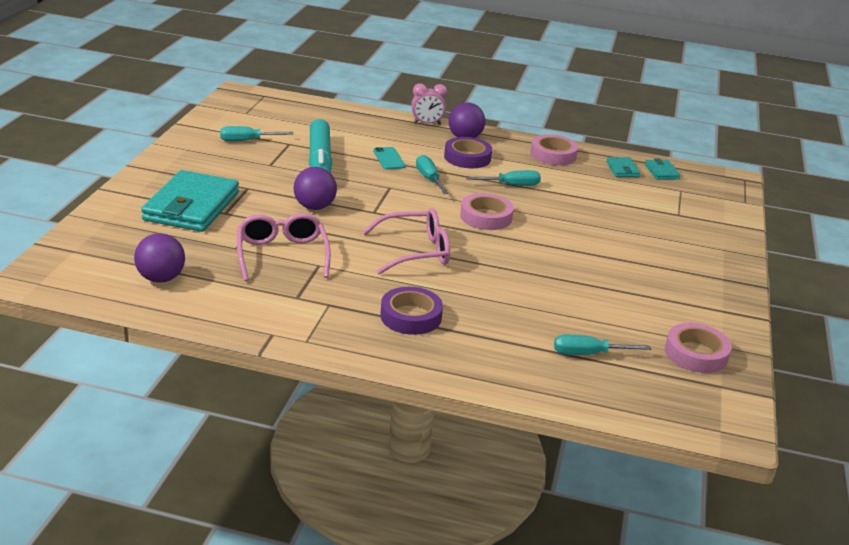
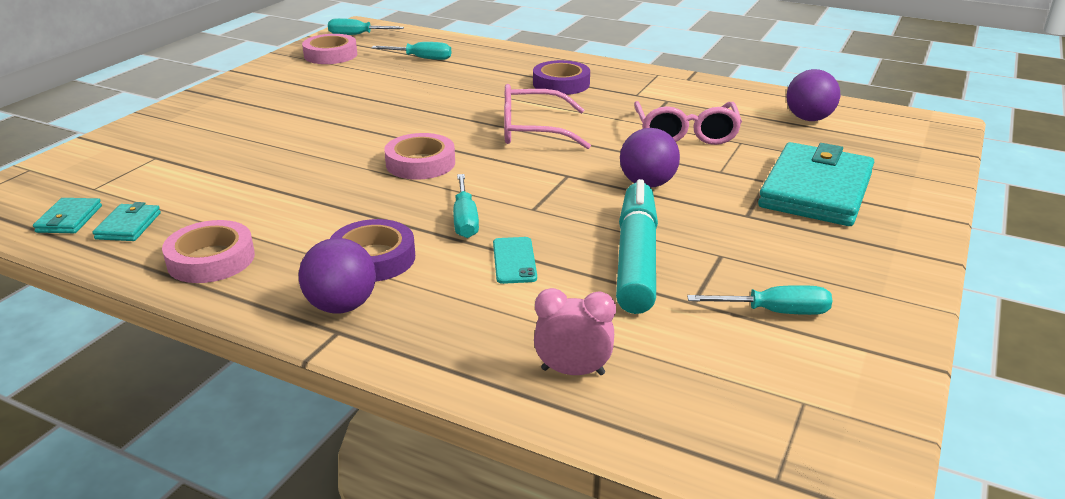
camera: 165 degrees left, 0 degrees up
(427, 124) = (394, 351): pink clock -> pink clock (573, 371)
(511, 185) = (344, 205): turquoise screwdriver -> turquoise screwdriver (357, 35)

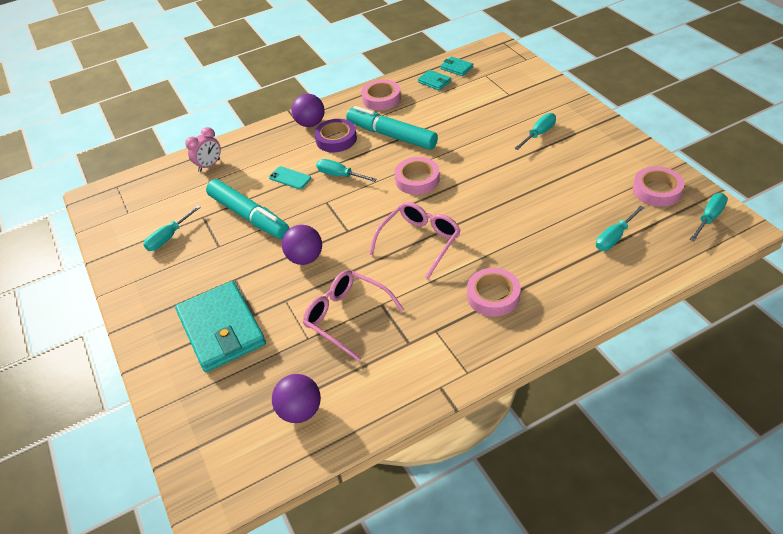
camera: 130 degrees right, 15 degrees up
(257, 119) = (538, 134): none -> turquoise screwdriver
(327, 212) = (392, 135): none -> turquoise marker
(561, 84) = (493, 296): purple tape -> pink tape

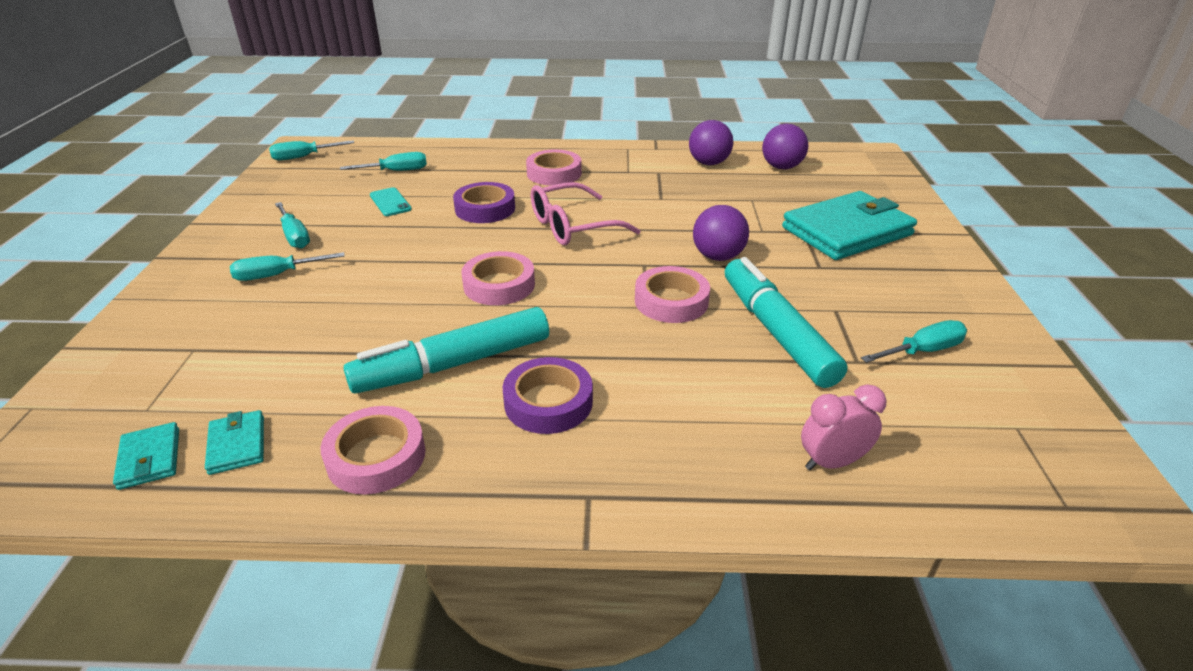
camera: 155 degrees left, 10 degrees down
(221, 329) = (846, 231): turquoise wallet -> turquoise wallet turned 60 degrees clockwise
(290, 178) = (679, 365): turquoise phone -> turquoise phone (390, 202)
(310, 124) = (566, 466): purple ball -> purple ball (709, 163)
(340, 175) = (596, 334): turquoise screwdriver -> turquoise screwdriver (294, 236)
(346, 317) = (703, 201): pink glasses -> none
(392, 135) = (454, 364): turquoise marker -> turquoise marker turned 90 degrees clockwise
(496, 230) = (485, 209): none -> purple tape
(656, 190) = (294, 184): pink tape -> pink tape (671, 301)

